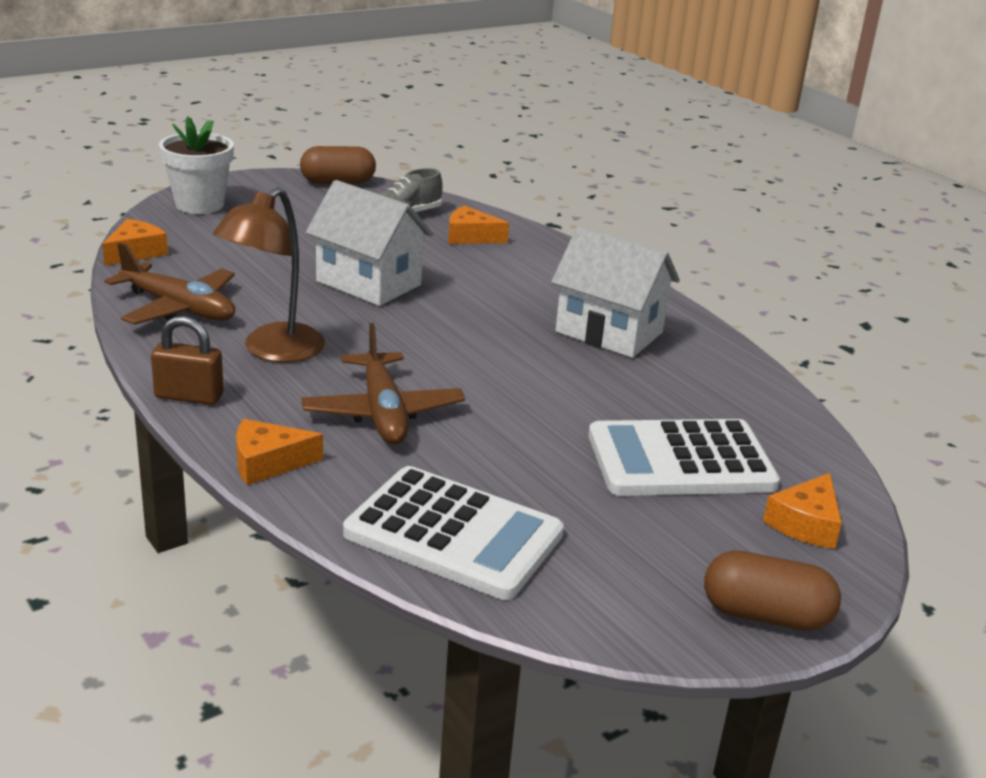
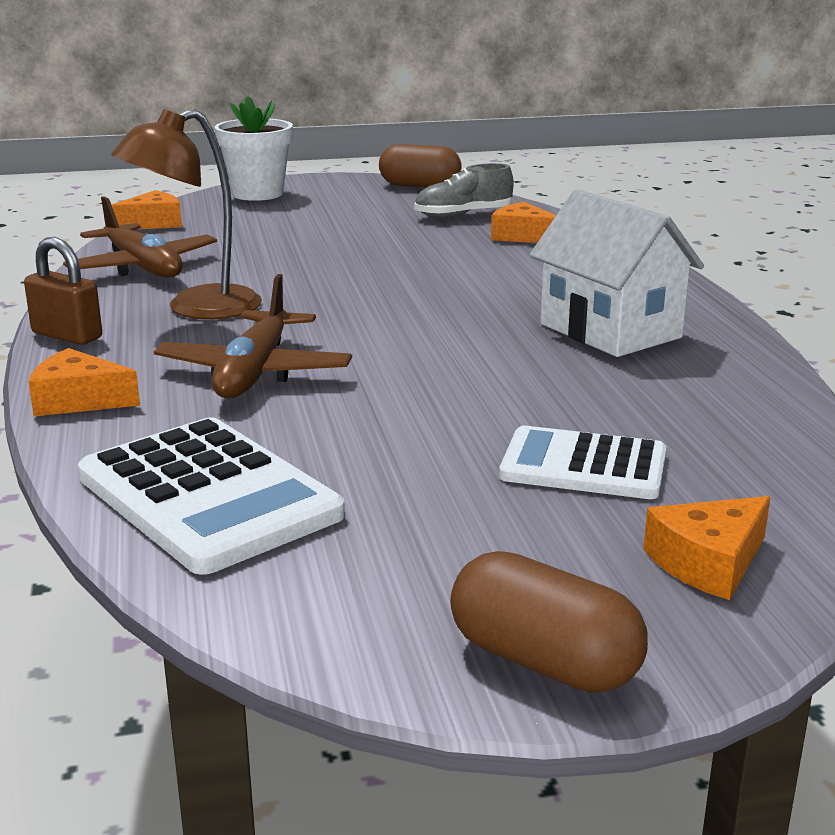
camera: 25 degrees right, 5 degrees down
(369, 283) = (364, 264): white house -> none
(680, 460) = (583, 466): white calculator -> white calculator, size x0.65

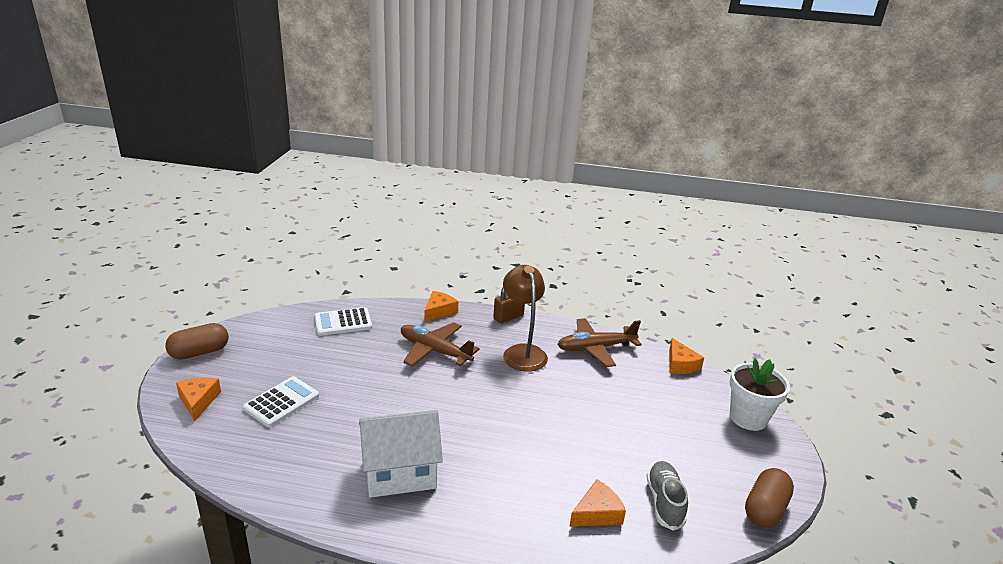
camera: 110 degrees right, 5 degrees up
(208, 496) = (343, 322): white calculator -> white calculator, size x0.65

